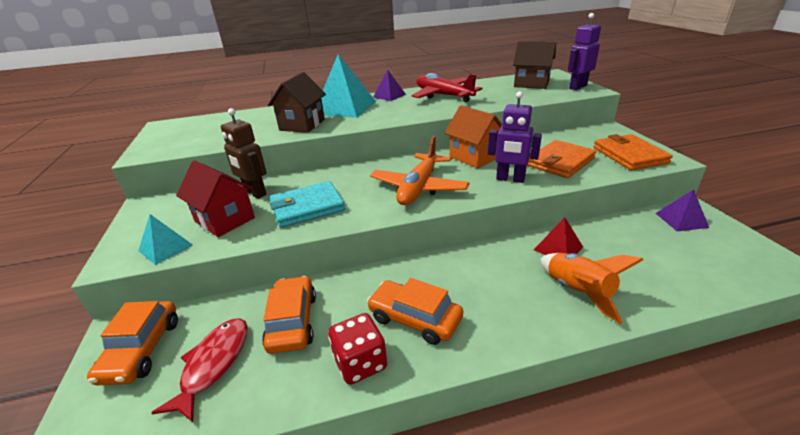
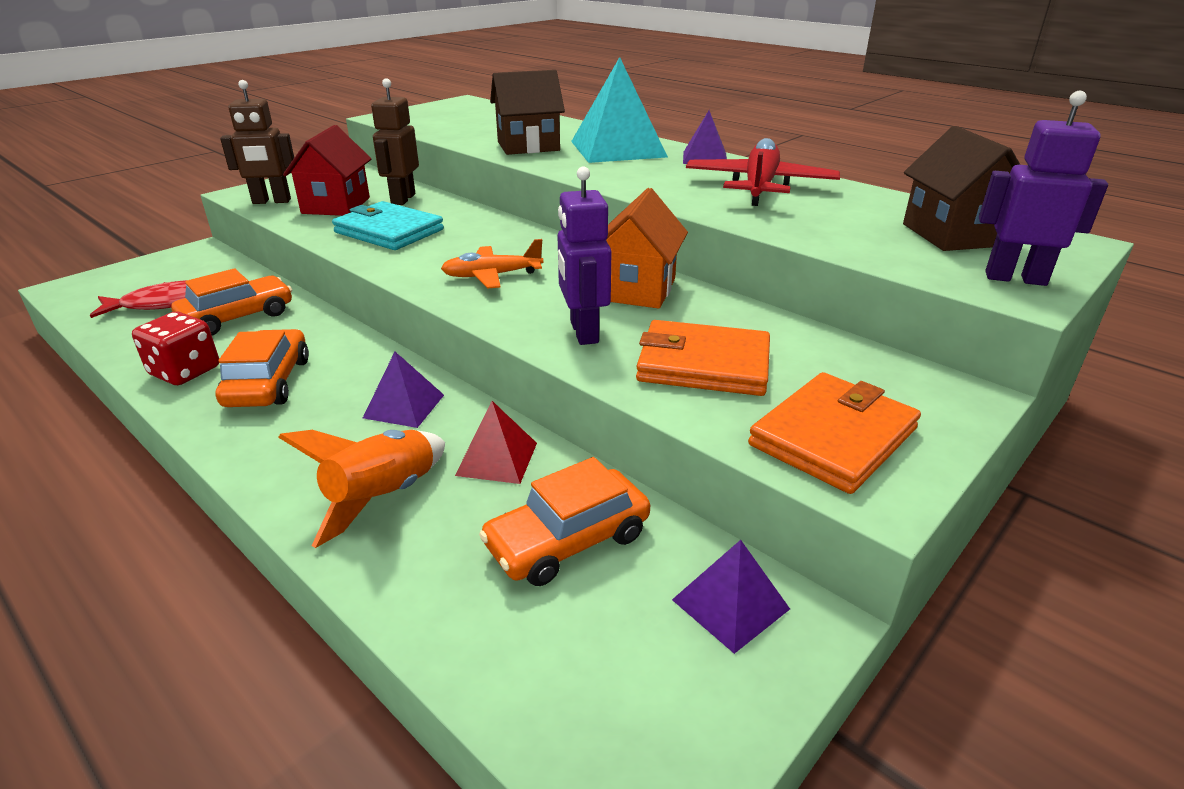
camera: 55 degrees right, 0 degrees up
(142, 350) = (178, 269): orange car -> orange car (568, 540)
(165, 248) = (271, 201): turquoise pyramid -> brown robot
(419, 188) = (492, 276): orange plane -> orange plane, size x0.62
(487, 267) = (404, 406): none -> purple pyramid

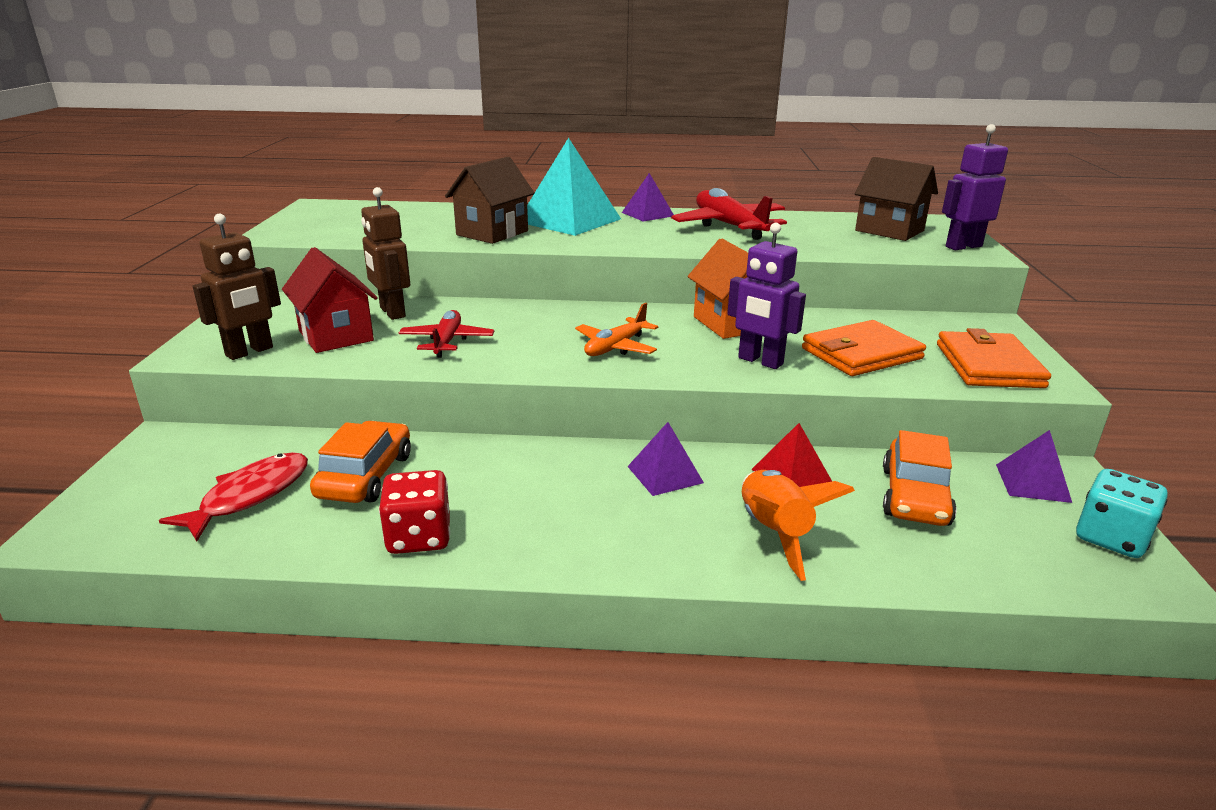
camera: 40 degrees left, 5 degrees down
(268, 382) = (520, 509): orange car -> none
(389, 231) = (447, 341): turquoise wallet -> red plane
(697, 720) = (1111, 538): none -> turquoise dice

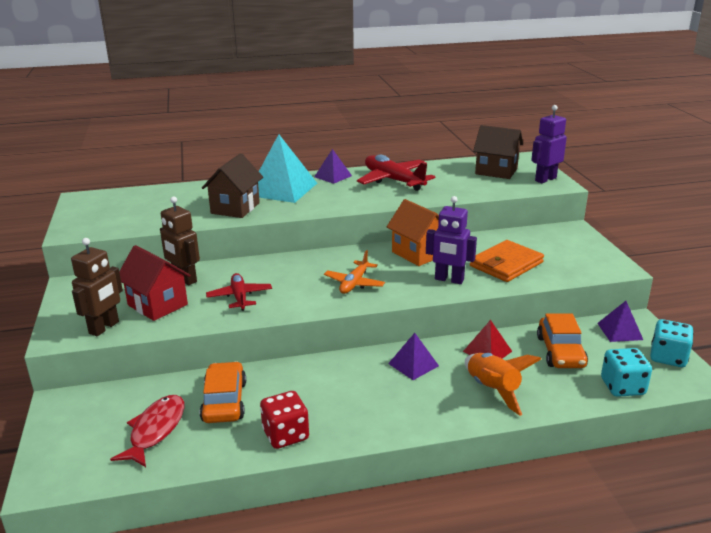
camera: 15 degrees left, 0 degrees up
(988, 365) = (580, 261): orange wallet -> none
(1008, 570) = (622, 387): none -> turquoise dice

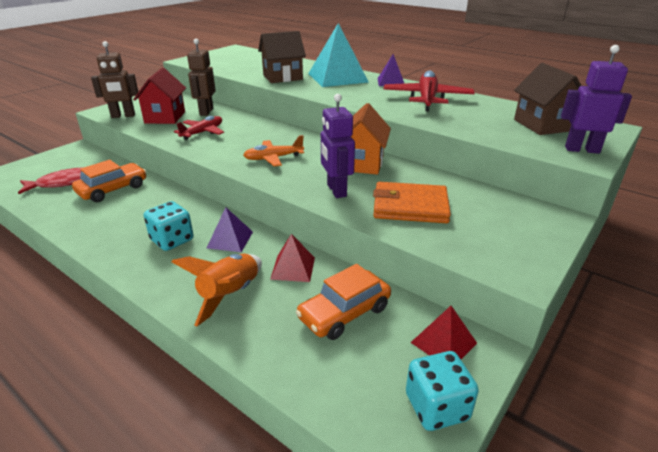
camera: 50 degrees right, 5 degrees up
(285, 435) = (88, 225): red dice -> none
(619, 331) = (443, 342): purple pyramid -> red pyramid
(622, 387) = (323, 385): turquoise dice -> turquoise dice (172, 240)

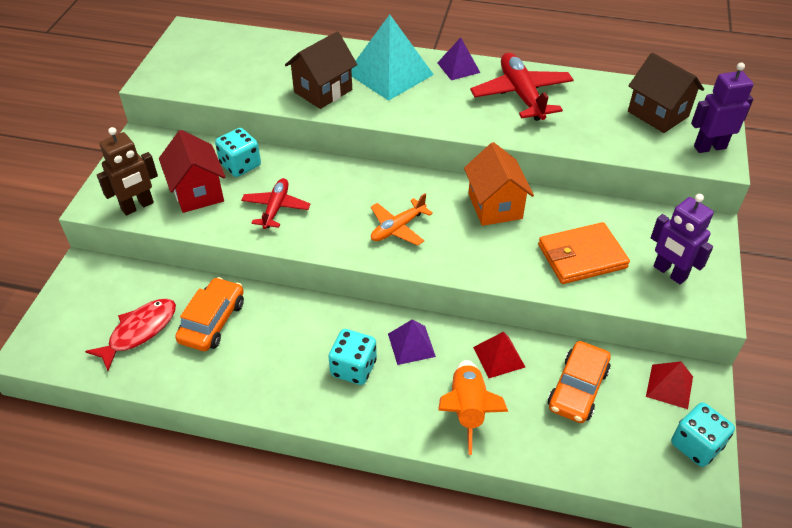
camera: 25 degrees left, 15 degrees up
(206, 112) = (240, 165): brown robot -> turquoise dice
(336, 190) = (500, 257): purple robot -> purple robot (669, 273)

